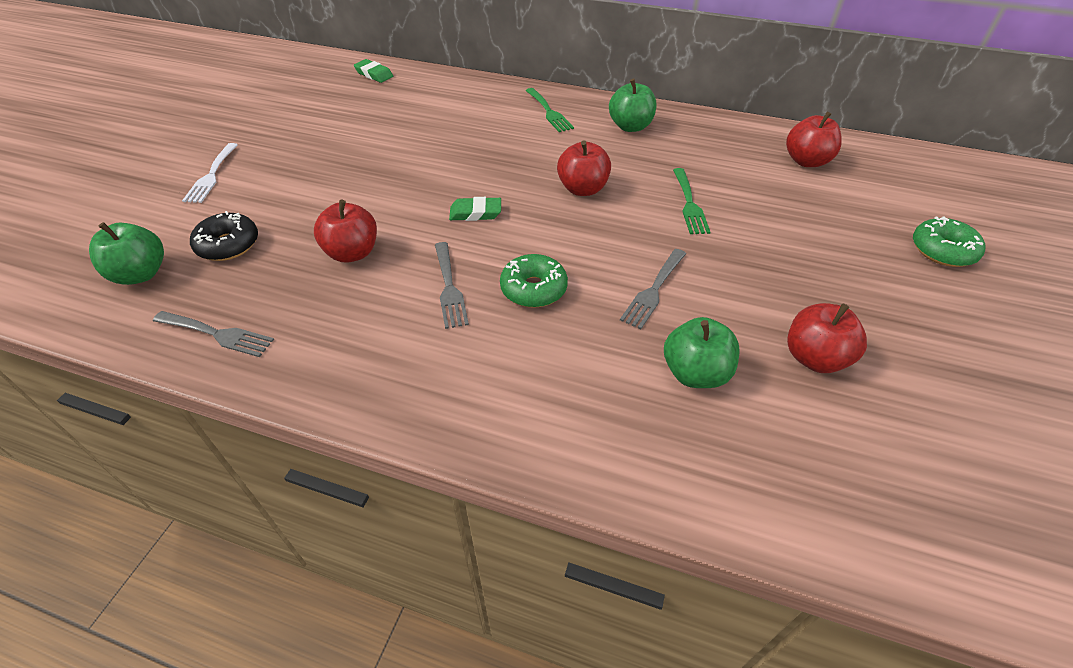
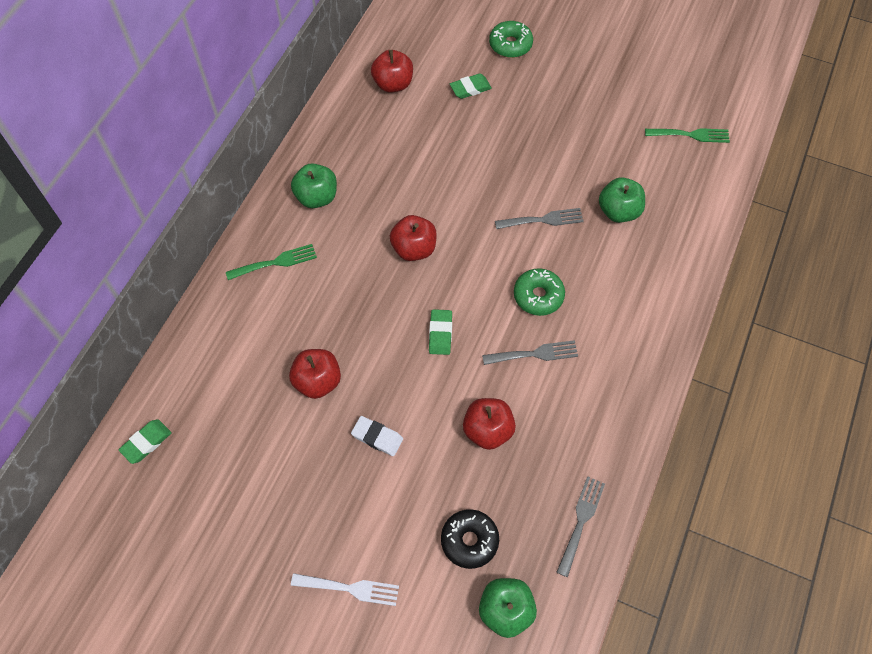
camera: 85 degrees left, 15 degrees up
(358, 180) = (377, 437): none -> white eraser
(653, 291) = (543, 220): grey fork -> grey fork turned 45 degrees counterclockwise
(689, 204) = (443, 176): green fork -> green fork (691, 135)
(814, 358) = (606, 146): red apple -> red apple (317, 381)
(838, 218) = (470, 88): none -> green eraser

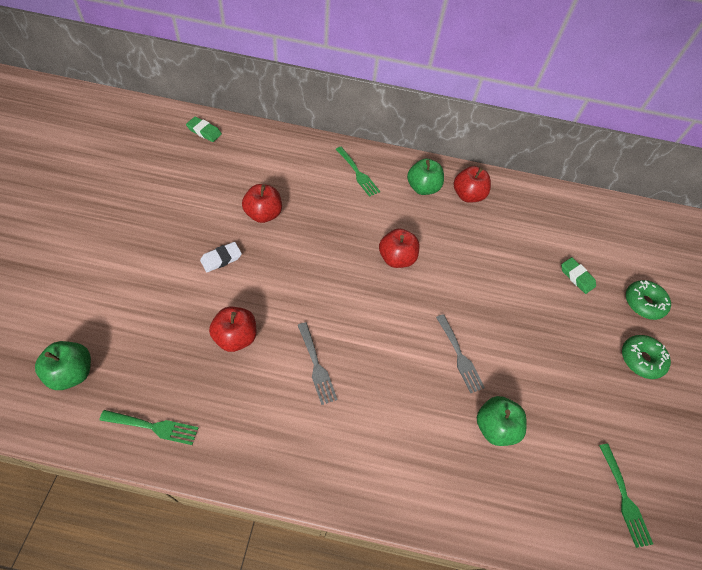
camera: 70 degrees right, 5 degrees down
(350, 588) = (97, 260): white fork -> none
(377, 437) = (221, 259): white eraser -> white eraser turned 45 degrees clockwise
(393, 84) = (552, 220): red apple -> red apple (468, 195)
(440, 334) = (321, 289): green eraser -> none
(469, 541) = (135, 336): black donut -> none
(538, 296) = (377, 362): green donut -> green donut (641, 359)
(581, 521) = (153, 427): grey fork -> green fork

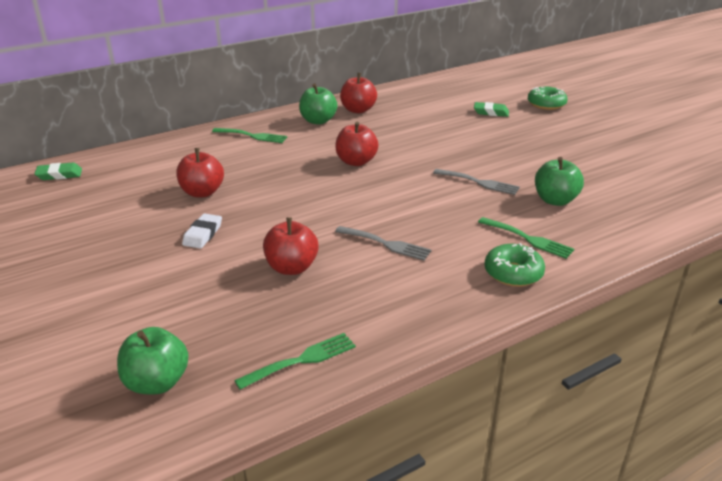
camera: 35 degrees left, 25 degrees down
(624, 498) = (672, 185): green fork -> green fork (528, 239)
(641, 359) = (584, 127): green donut -> green donut (513, 273)

